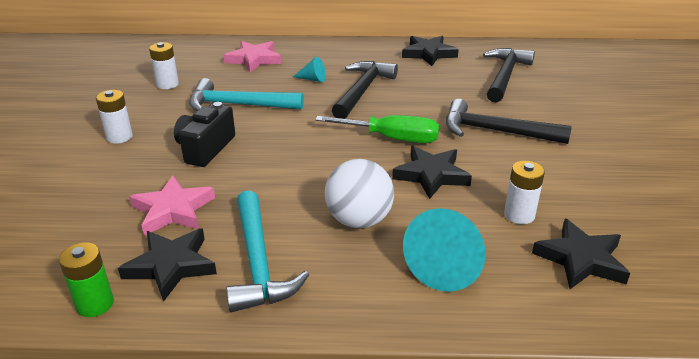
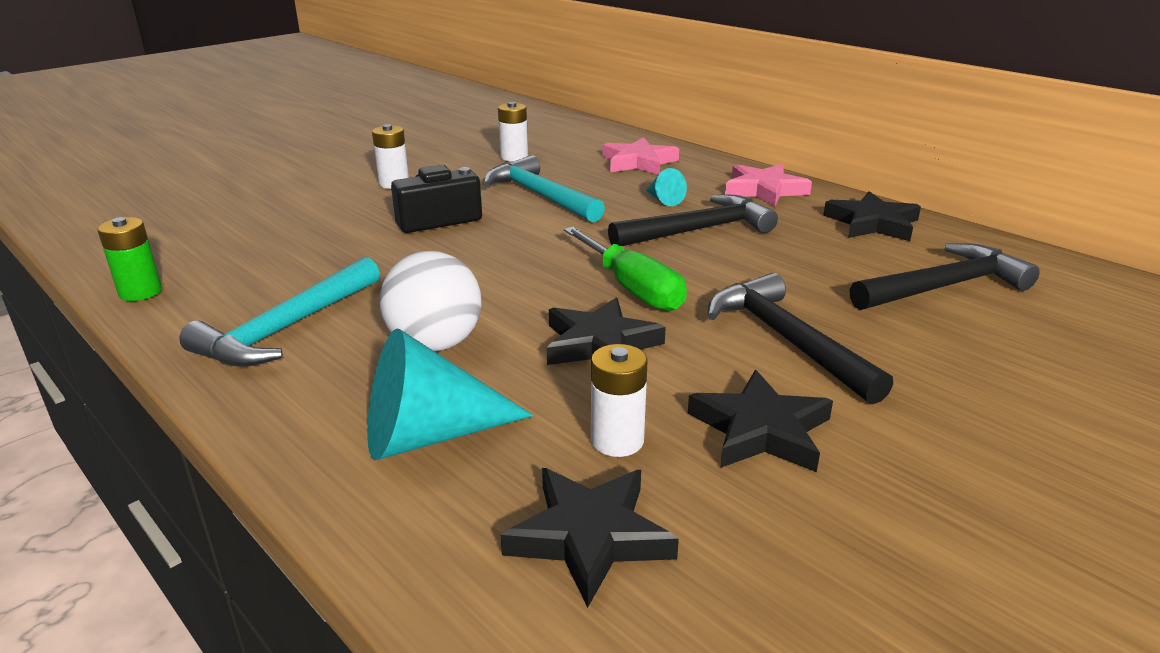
camera: 45 degrees right, 5 degrees down
(171, 266) = (230, 294): black star -> black star (761, 430)
(173, 210) = (316, 255): pink star -> pink star (764, 190)

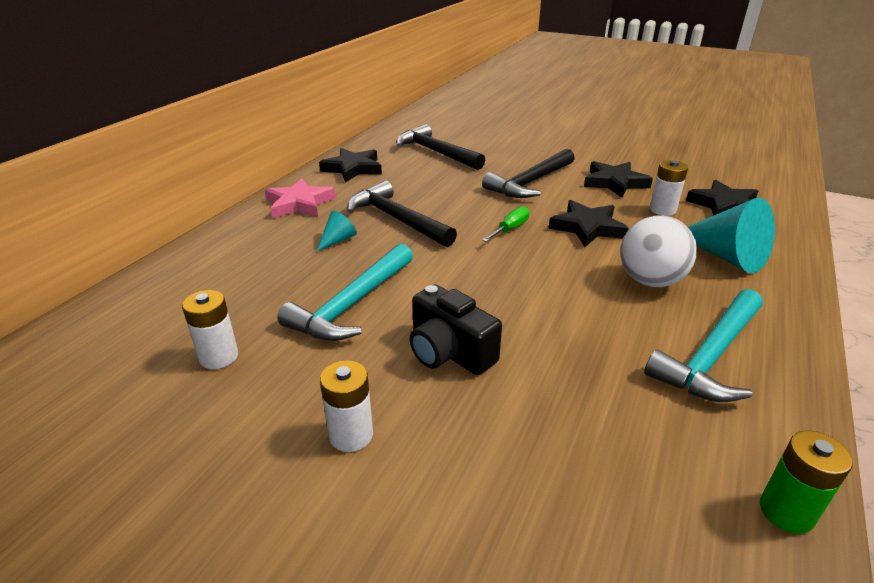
camera: 110 degrees left, 5 degrees up
(287, 328) = (711, 356): turquoise hammer -> turquoise hammer turned 120 degrees clockwise
(632, 288) = (510, 229): green screwdriver -> green screwdriver, size x0.57
(638, 162) = (232, 267): pink star -> none

